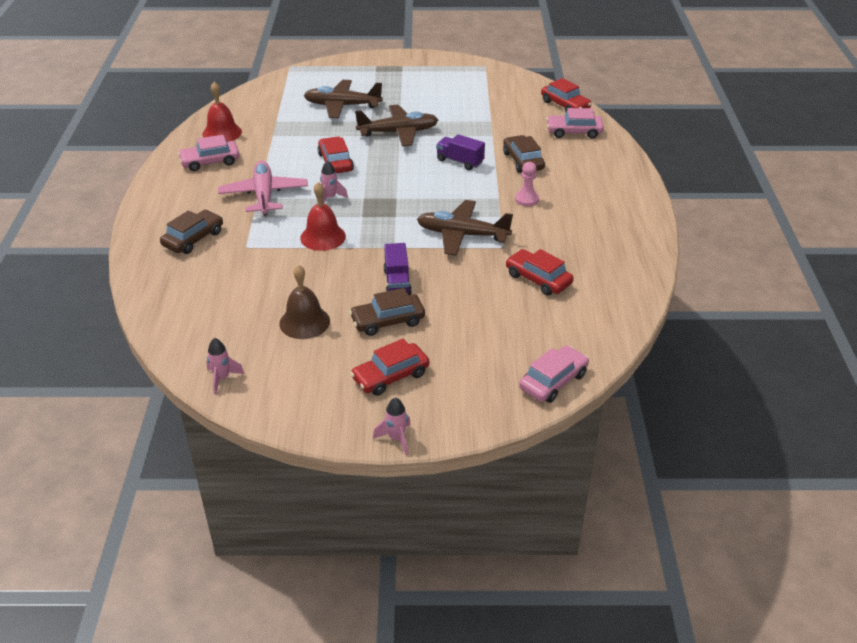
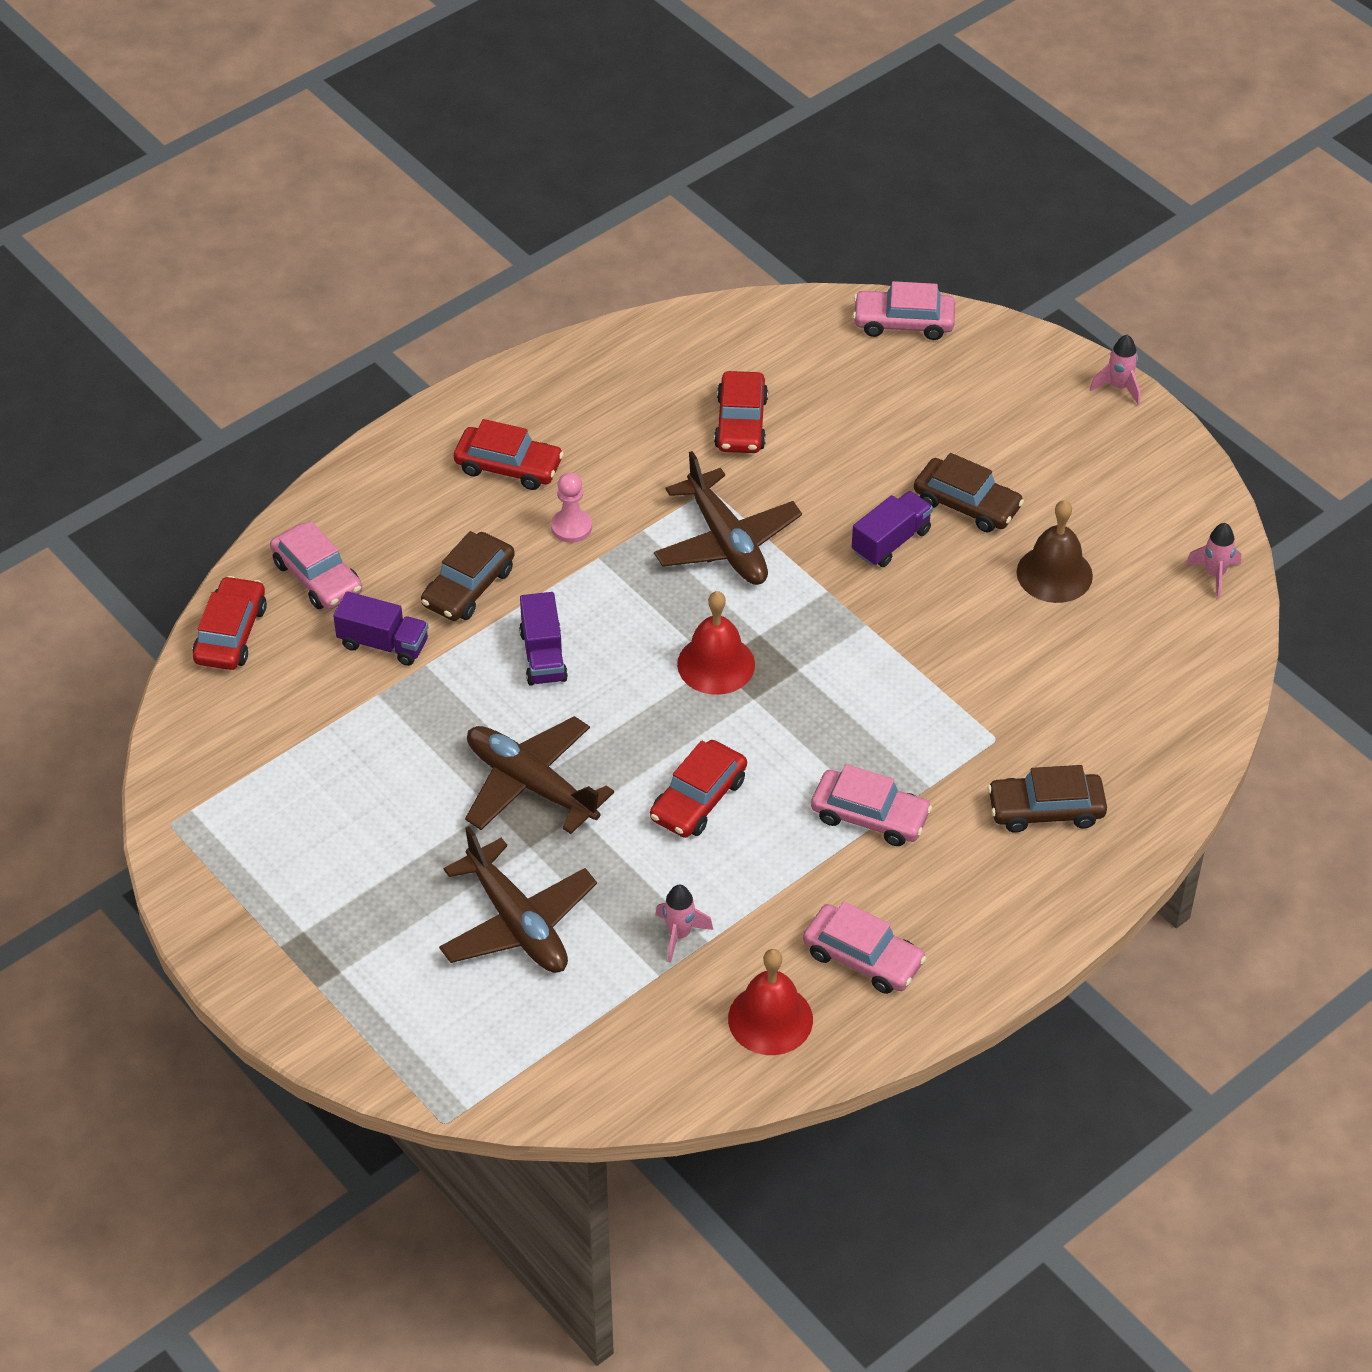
camera: 130 degrees left, 10 degrees up
(264, 195) = (869, 816): pink plane -> pink car
(323, 237) = (887, 676): red bell -> red bell (716, 664)
(330, 198) = (794, 735): pink rocket -> pink rocket (679, 935)
(390, 376) = (1045, 445): red car -> red car (508, 466)
(516, 131) = (383, 644): none -> purple truck

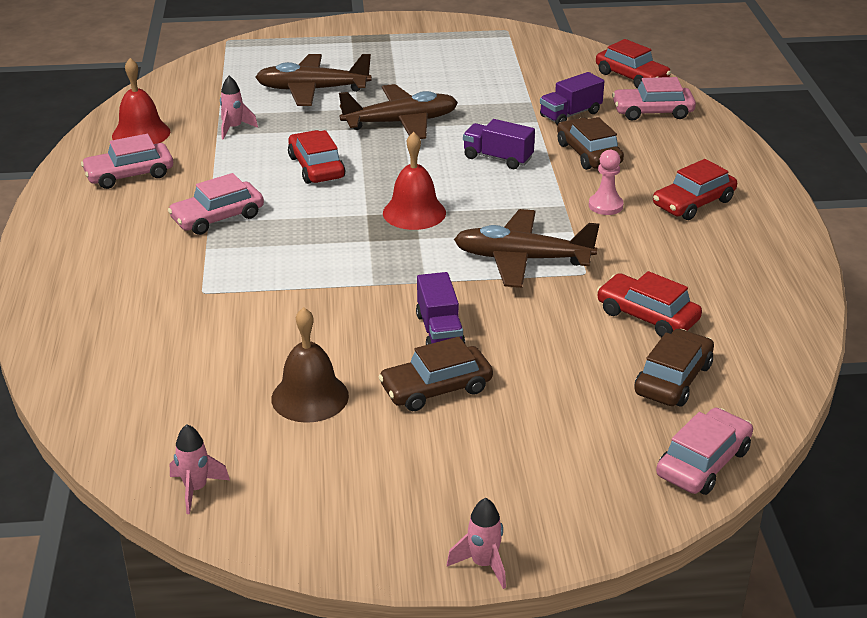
camera: 125 degrees right, 15 degrees down
(1046, 809) = (120, 284): brown car -> brown car (673, 379)

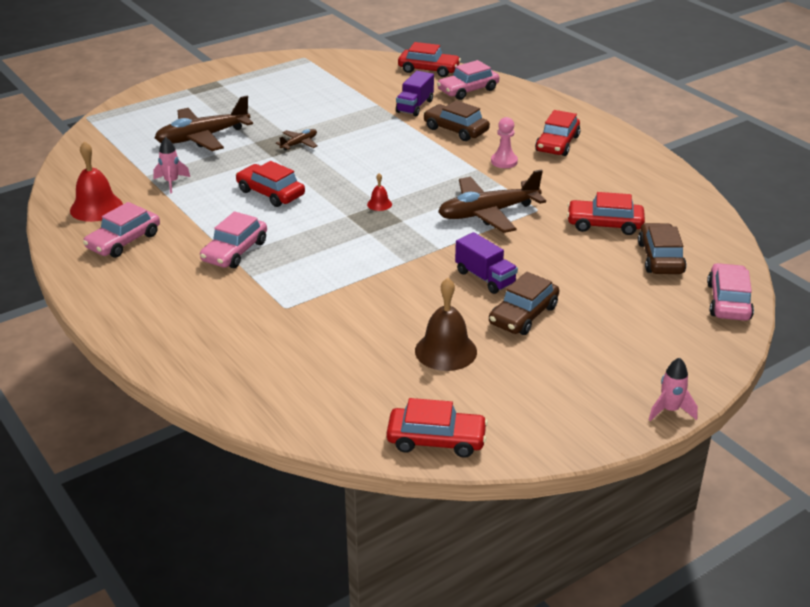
camera: 30 degrees left, 0 degrees up
(196, 489) = (436, 440): pink rocket -> red car
(401, 123) = (299, 143): brown plane -> brown plane, size x0.48
(414, 212) = (379, 204): red bell -> red bell, size x0.48
(498, 158) = (397, 150): purple truck -> none

